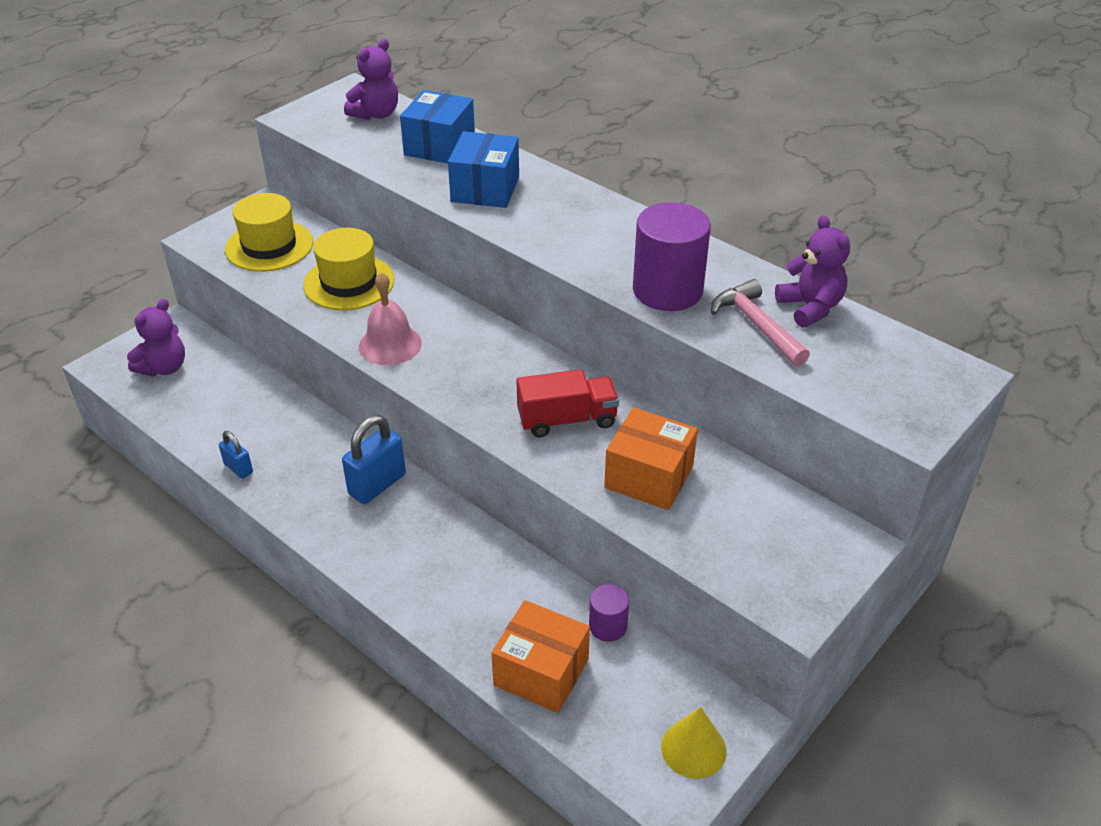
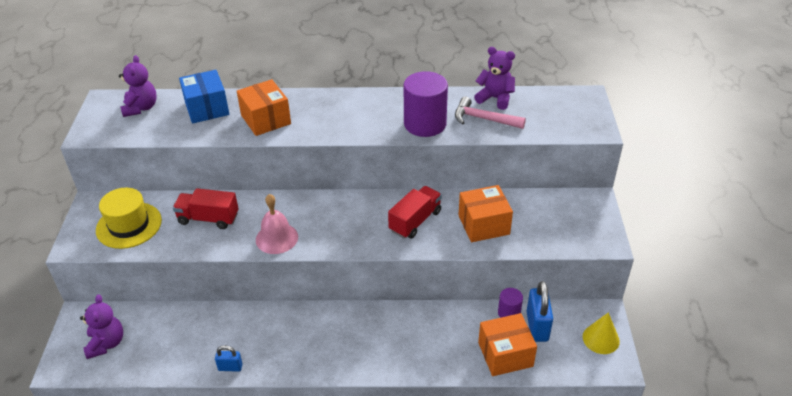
camera: 40 degrees left, 0 degrees up
(349, 282) = (208, 218): yellow hat -> red truck
(377, 484) = (321, 323): blue padlock -> blue padlock (537, 326)
(485, 189) = (266, 119): blue box -> orange box

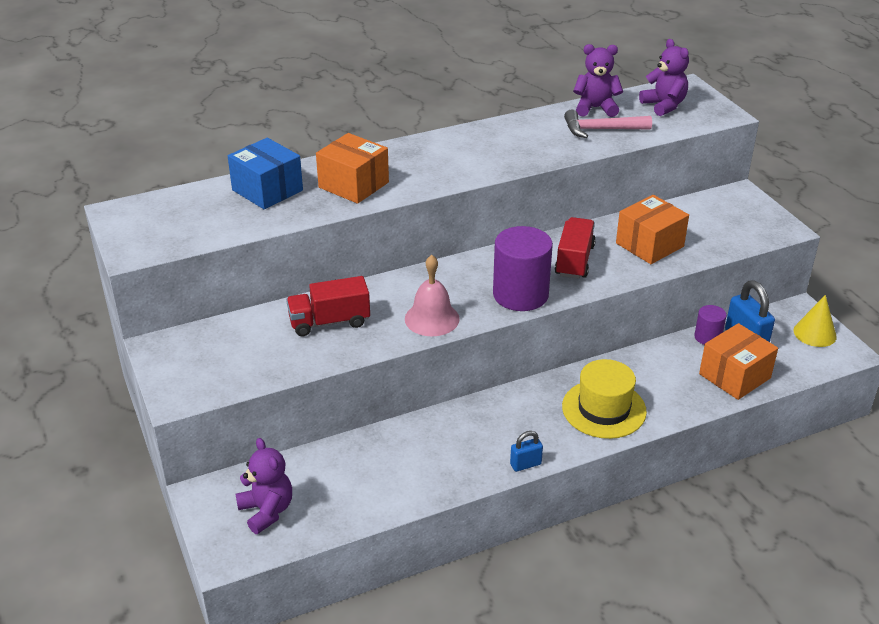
camera: 25 degrees left, 5 degrees down
(129, 225) = (232, 356): yellow hat -> yellow hat (604, 409)
(141, 108) = (179, 209): purple teddy bear -> purple teddy bear (664, 105)
(230, 367) = (446, 484): blue padlock -> blue padlock (525, 464)
(425, 124) = (542, 148): purple cylinder -> purple cylinder (520, 294)

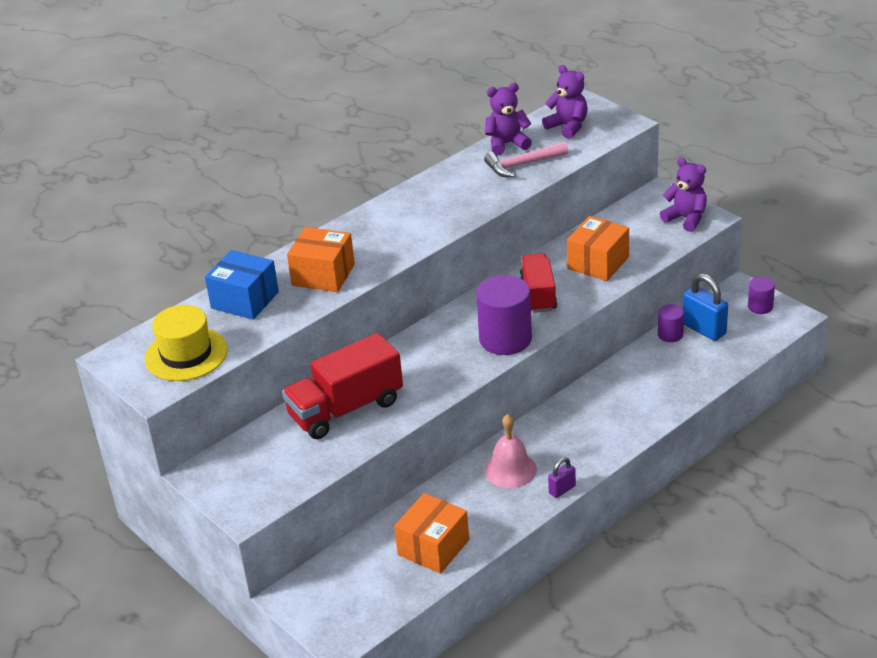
camera: 15 degrees left, 0 degrees up
(267, 511) = (355, 593): purple teddy bear -> purple teddy bear (686, 218)
(329, 322) = (346, 409): red truck -> red truck, size x1.51
(432, 318) = (437, 381): pink bell -> pink bell (510, 469)
(525, 464) = (562, 489): blue padlock -> purple padlock
(604, 409) = (607, 423): yellow hat -> yellow hat (186, 354)
(734, 376) = (707, 363): orange box -> orange box (433, 547)
(814, 333) = (760, 306): yellow cone -> purple cylinder

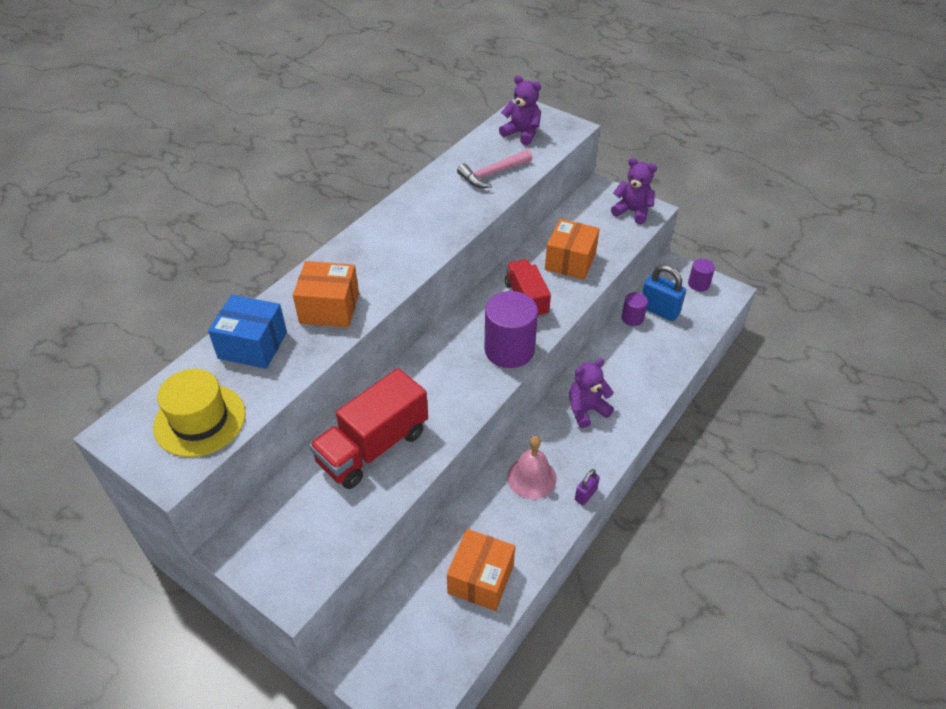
camera: 15 degrees left, 10 degrees up
(507, 144) = (472, 154): purple teddy bear -> purple teddy bear (586, 410)

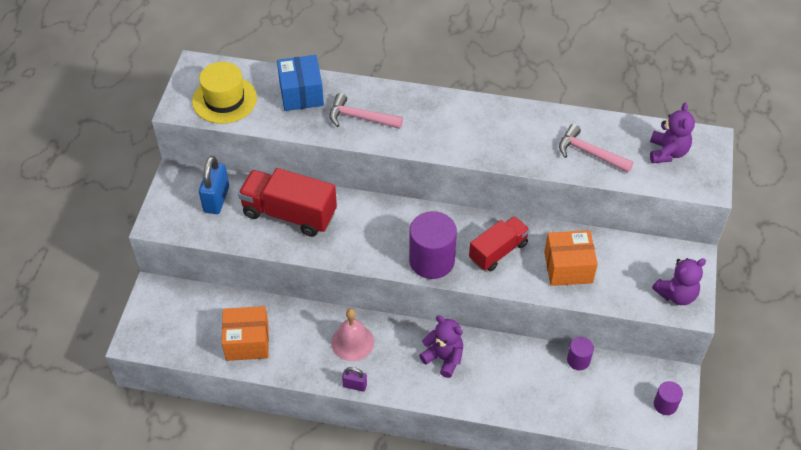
camera: 65 degrees right, 5 degrees up
(329, 308) = (360, 118): orange box -> pink hammer
(632, 211) = (676, 294): purple teddy bear -> purple teddy bear turned 60 degrees clockwise
(659, 310) = (603, 380): blue padlock -> blue padlock (216, 199)

